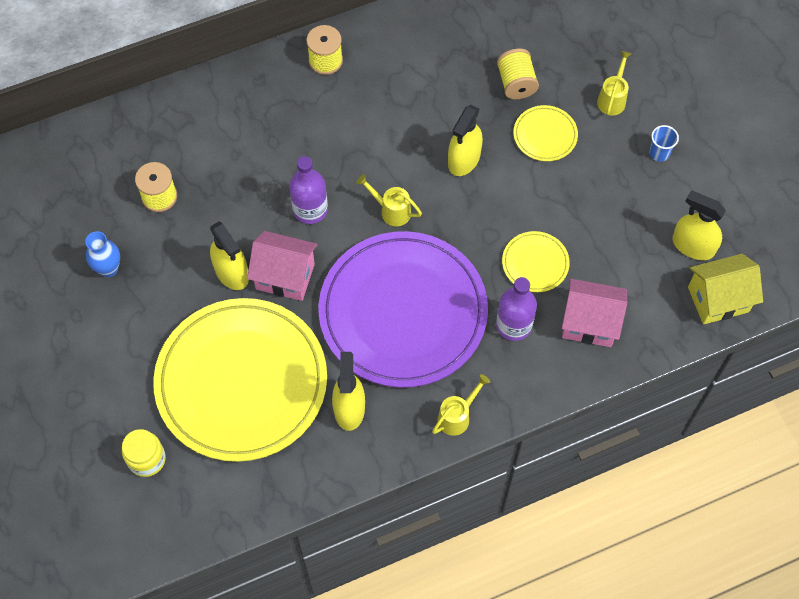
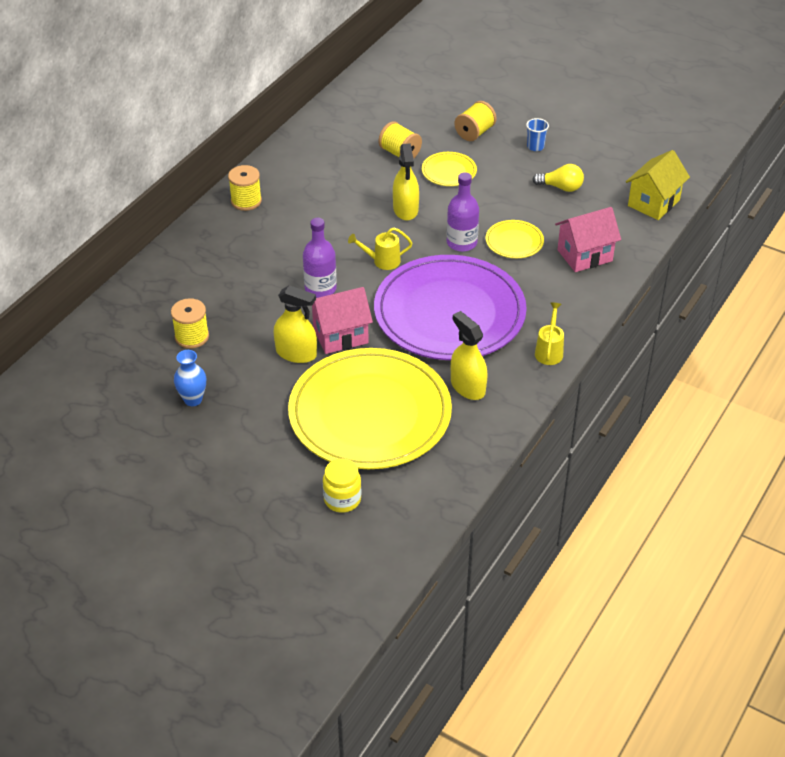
camera: 35 degrees left, 20 degrees down
(514, 325) = (535, 281): purple bottle -> purple bottle (461, 243)
(612, 98) = (474, 133): yellow watering can -> yellow spool
(640, 222) = (561, 187): none -> yellow light bulb
(693, 246) = (608, 183): yellow spray bottle -> none

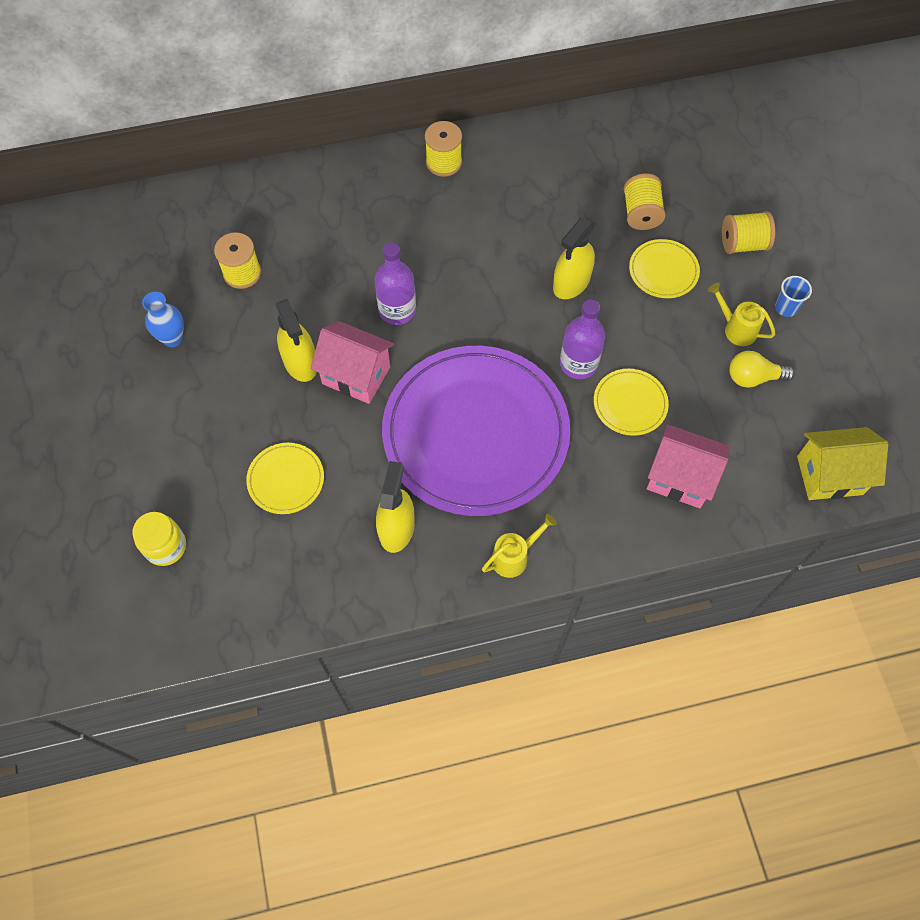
camera: 45 degrees right, 20 degrees up
(370, 413) = (286, 479): yellow plate -> yellow plate, size x0.41
(382, 261) = (483, 324): yellow watering can -> yellow watering can (736, 328)
(561, 187) = (753, 377): yellow light bulb -> yellow light bulb turned 120 degrees clockwise

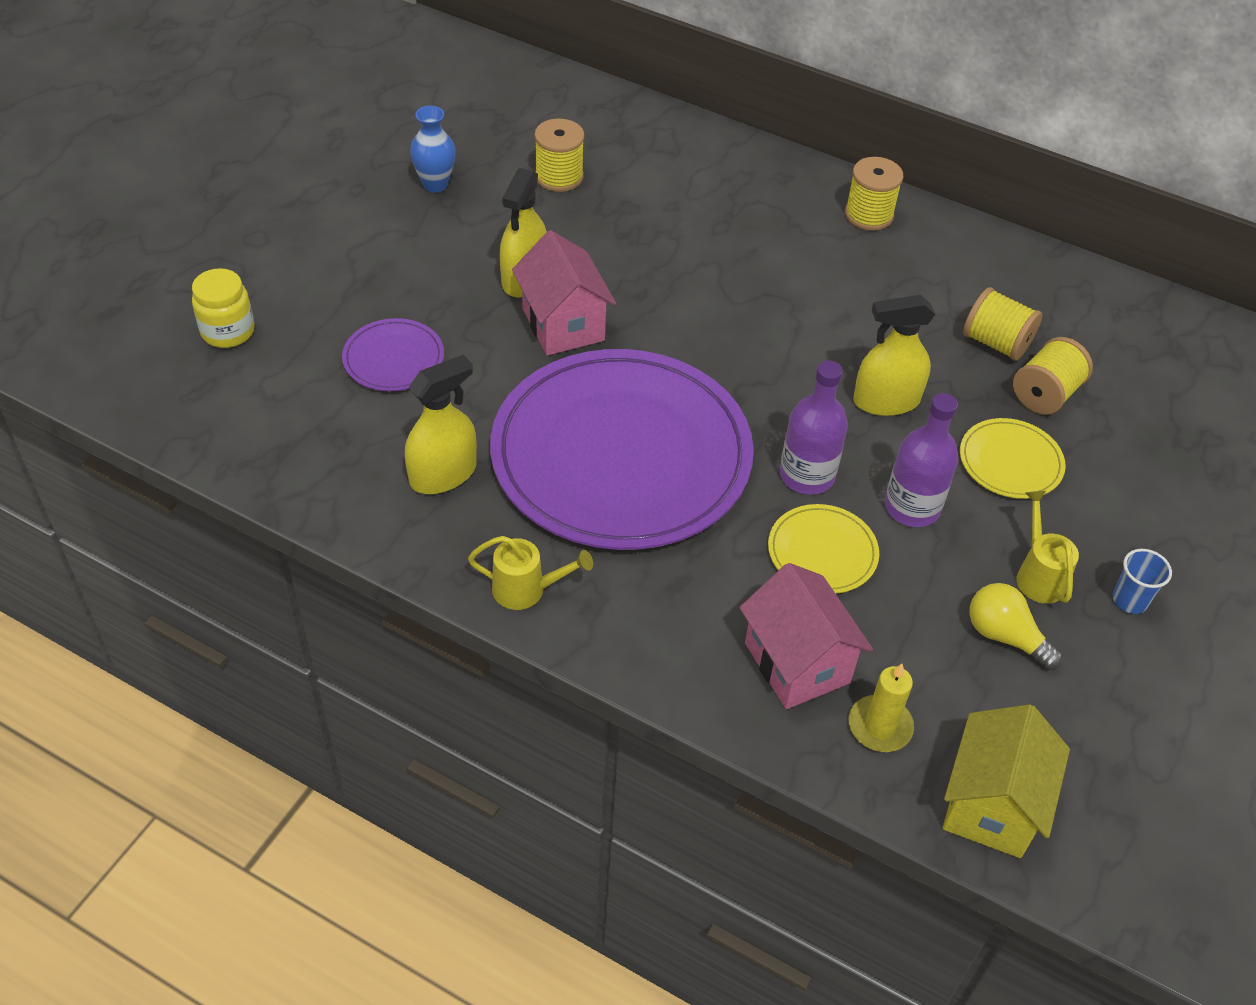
camera: 40 degrees right, 15 degrees down
(286, 479) = (393, 358): yellow plate -> purple plate
(397, 310) = (670, 301): purple bottle -> purple bottle (912, 507)
(743, 244) = (1144, 503): yellow spool -> yellow spool (996, 343)
(747, 478) = (880, 726): none -> yellow candle
(829, 475) = (991, 805): yellow house -> yellow house turned 75 degrees clockwise

